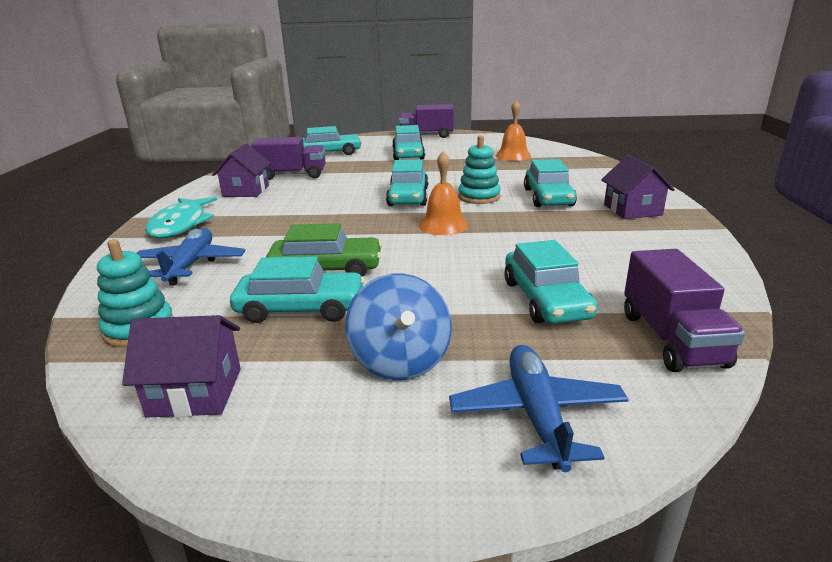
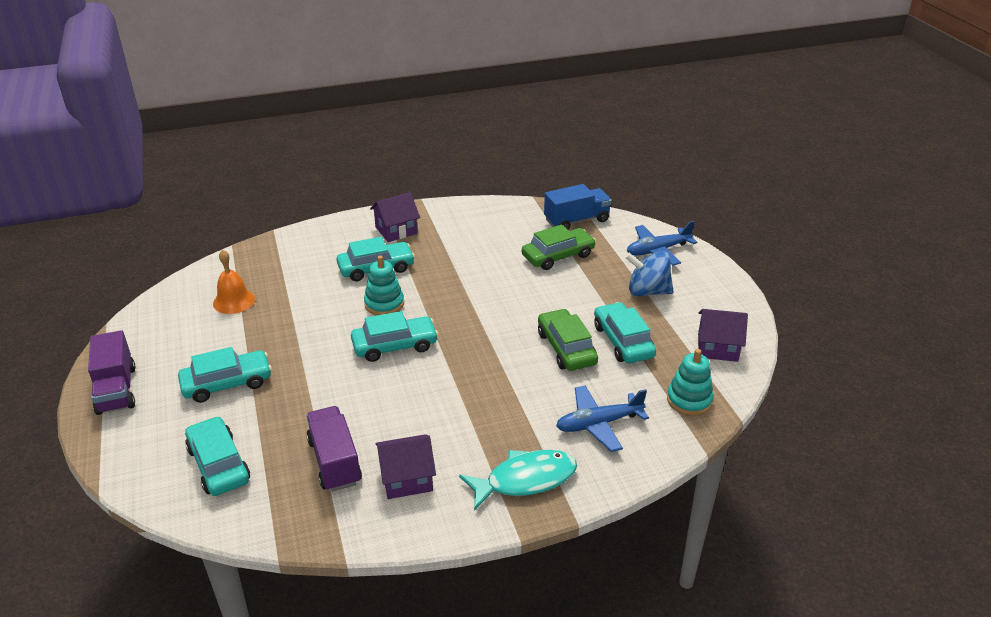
camera: 110 degrees left, 10 degrees up
(195, 392) = (717, 347): purple house -> purple house turned 60 degrees counterclockwise
(400, 361) = (647, 291): blue spinning top -> blue spinning top turned 135 degrees counterclockwise
(443, 225) = (460, 311): orange bell -> none
(545, 299) = (558, 256): turquoise car -> green car
(671, 339) = (576, 220): purple truck -> blue truck

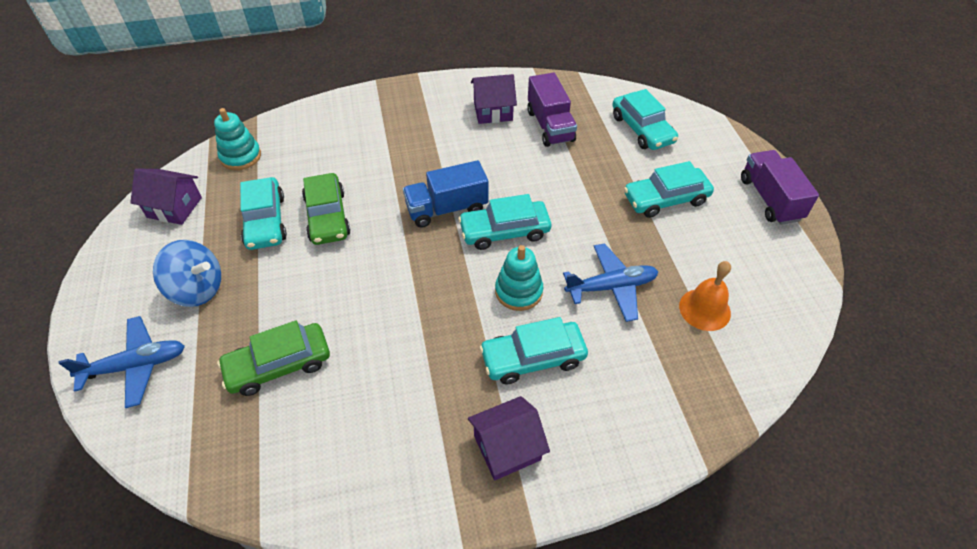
camera: 175 degrees left, 15 degrees up
(525, 480) = (404, 105): turquoise fish -> none
(576, 220) = (215, 451): blue truck -> blue truck (447, 209)
(598, 424) = (330, 141): blue plane -> blue plane (611, 287)

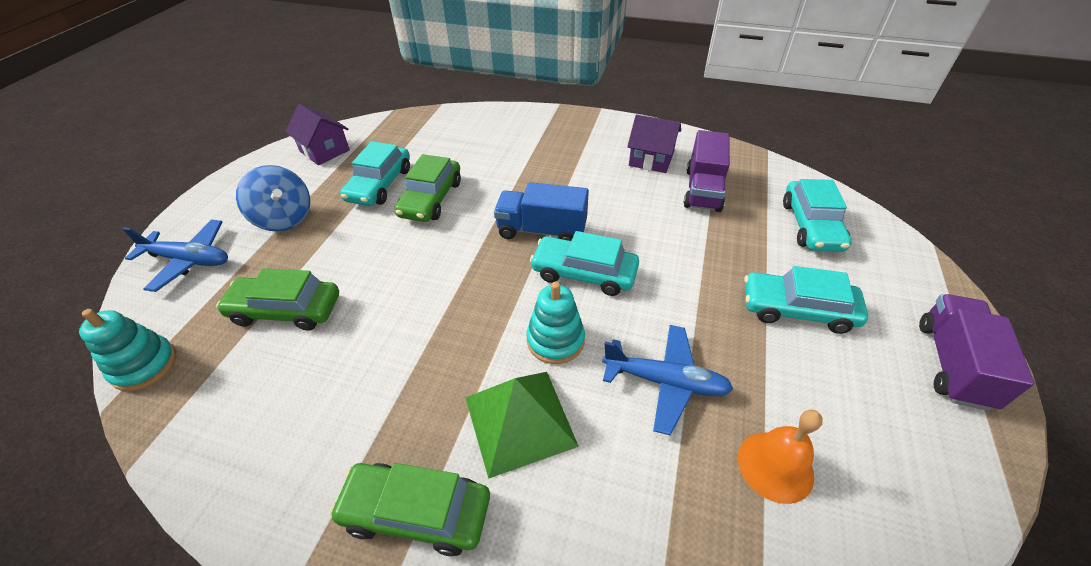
camera: 30 degrees right, 5 degrees down
(241, 156) = (404, 129): turquoise stacking toy -> turquoise stacking toy (144, 365)
(507, 448) = (416, 512): purple house -> green car
(533, 358) = (519, 421): turquoise car -> green pyramid

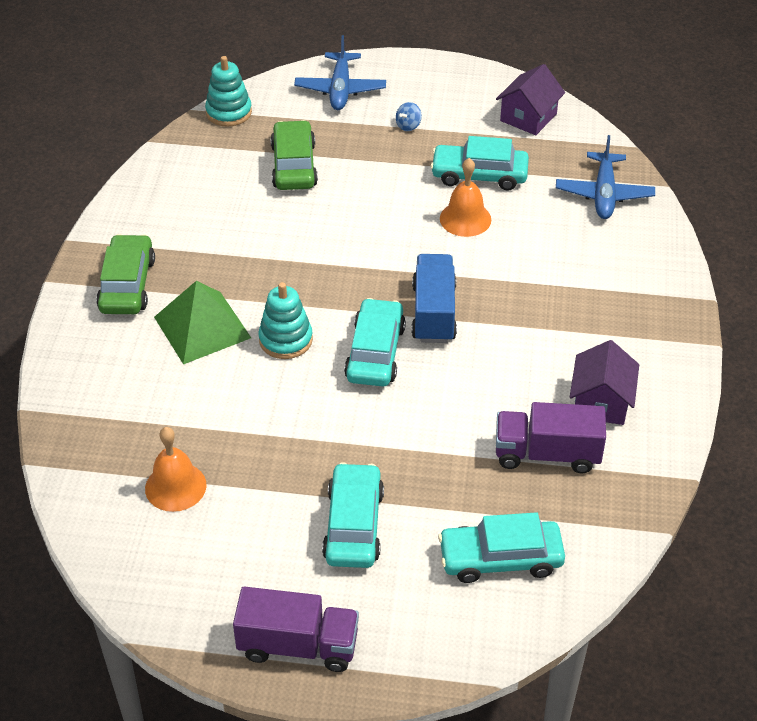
camera: 80 degrees right, 0 degrees up
(284, 218) = (408, 126): blue spinning top -> blue spinning top, size x0.45
(431, 199) = (465, 219): green car -> orange bell
(665, 382) = (249, 417): blue plane -> blue plane (604, 194)

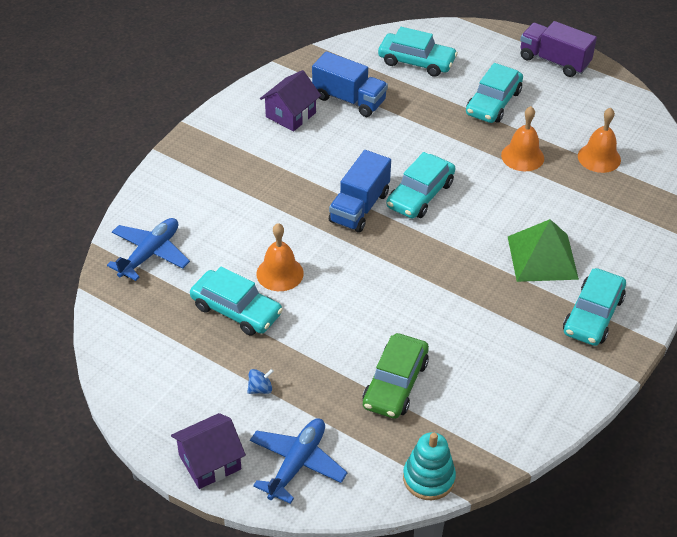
camera: 155 degrees left, 0 degrees up
(127, 285) = (593, 315): green car -> turquoise car
(277, 451) = (522, 156): none -> orange bell
(285, 340) = (481, 226): turquoise stacking toy -> none
(528, 117) = (143, 354): purple house -> purple house (210, 462)
(547, 454) = (349, 99): purple truck -> blue truck

